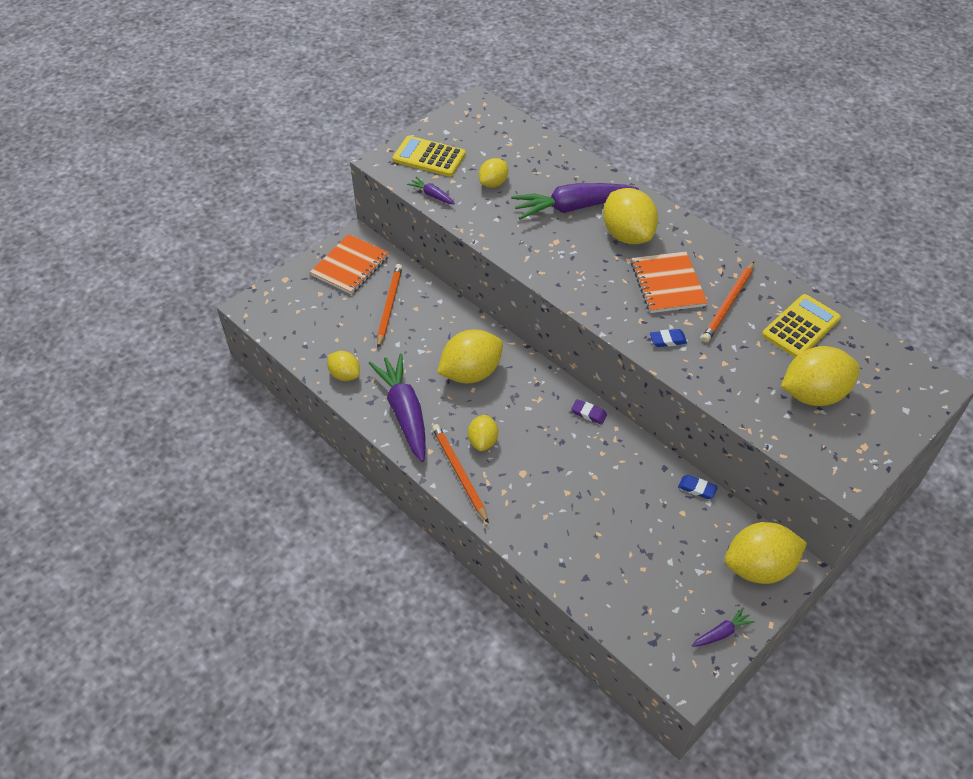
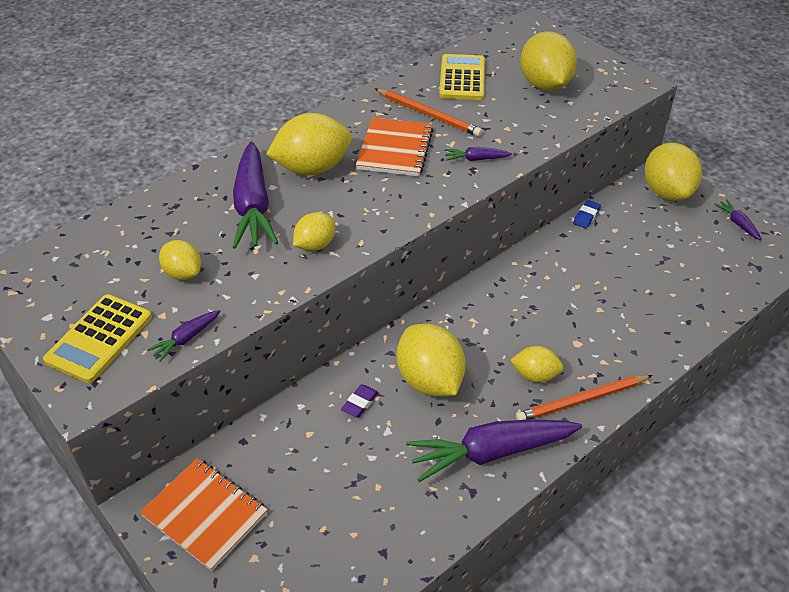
camera: 85 degrees left, 5 degrees down
(345, 375) = (422, 523): yellow lemon -> yellow lemon (315, 245)
(389, 306) = (299, 465): orange pencil -> none
(589, 413) = (494, 281): purple eraser -> purple eraser (360, 403)
(667, 284) = (395, 149): orange notebook -> orange notebook turned 75 degrees counterclockwise
(667, 340) = (476, 159): blue eraser -> purple carrot
(800, 327) = (462, 78): yellow calculator -> yellow calculator turned 45 degrees clockwise

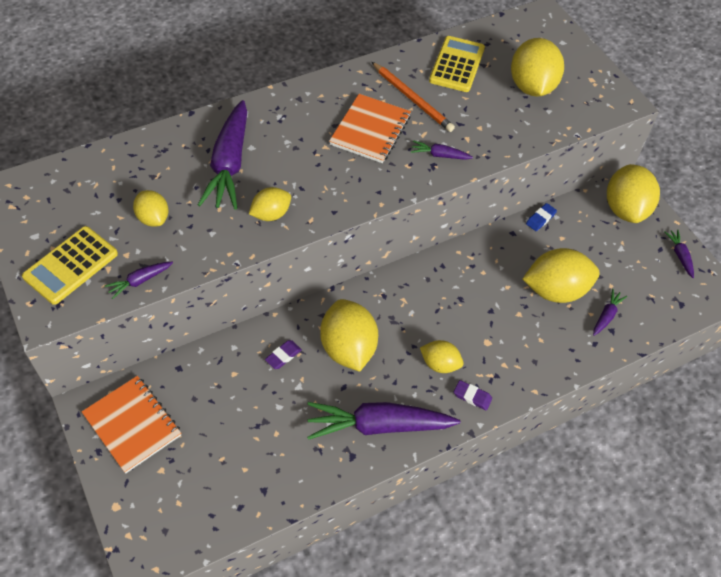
camera: 10 degrees right, 10 degrees up
(312, 168) = (291, 135): yellow lemon -> yellow lemon (555, 290)
(582, 400) = (472, 396): orange pencil -> purple eraser
(689, 293) = (606, 315): none -> purple carrot

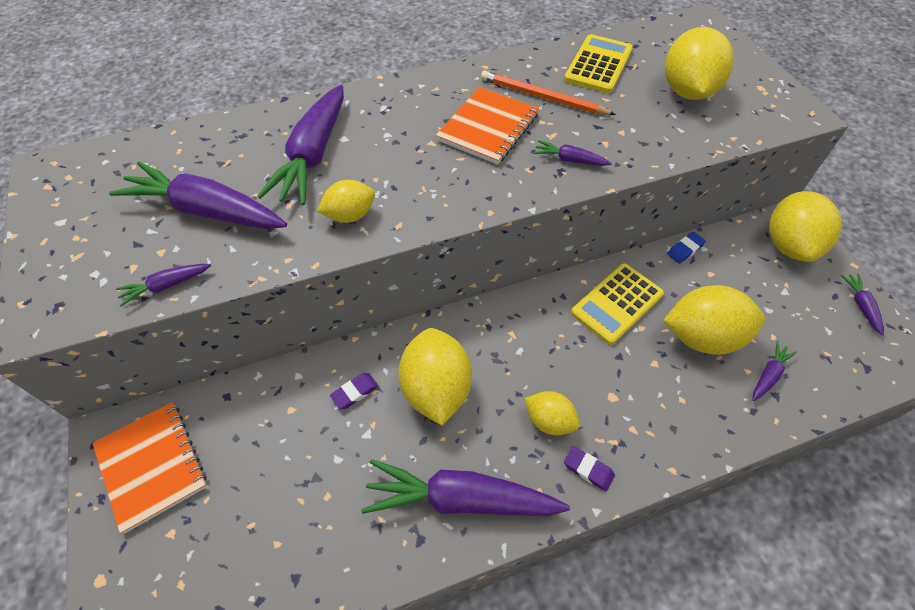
camera: 10 degrees right, 0 degrees up
(71, 265) = (89, 260): yellow calculator -> yellow calculator (617, 304)
(153, 218) = (206, 210): yellow lemon -> purple carrot
(412, 99) = (542, 97): orange pencil -> orange pencil turned 150 degrees clockwise

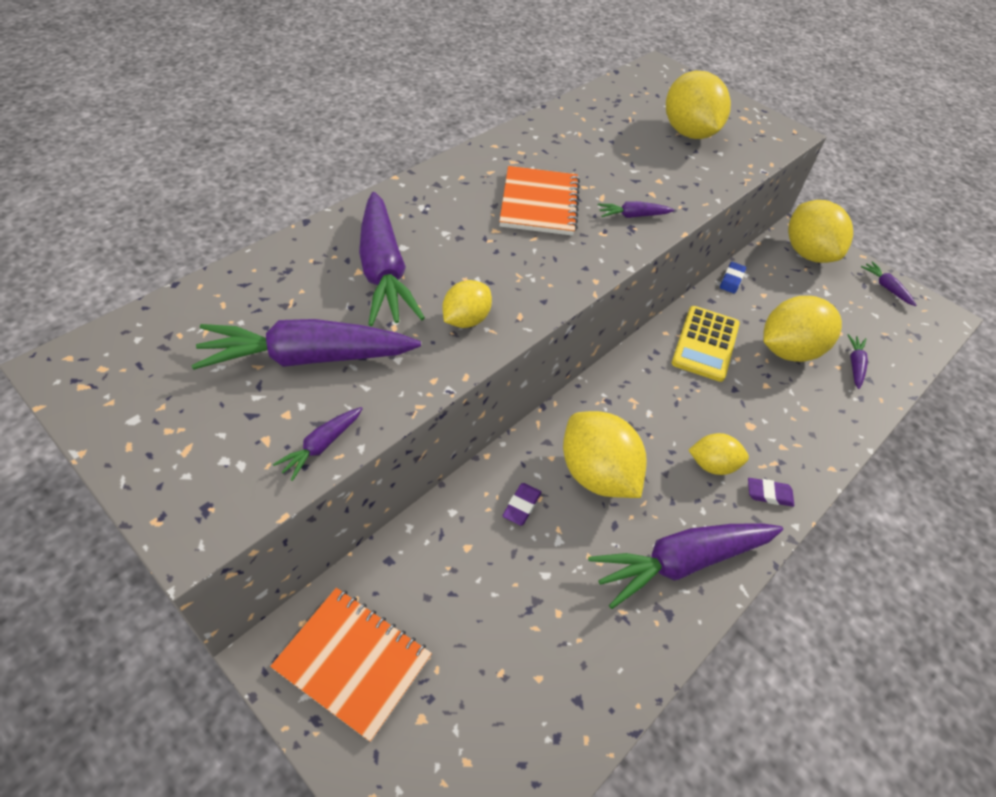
camera: 30 degrees left, 5 degrees down
(542, 97) = (569, 164): orange pencil -> none
(598, 65) = (598, 124): yellow calculator -> none

